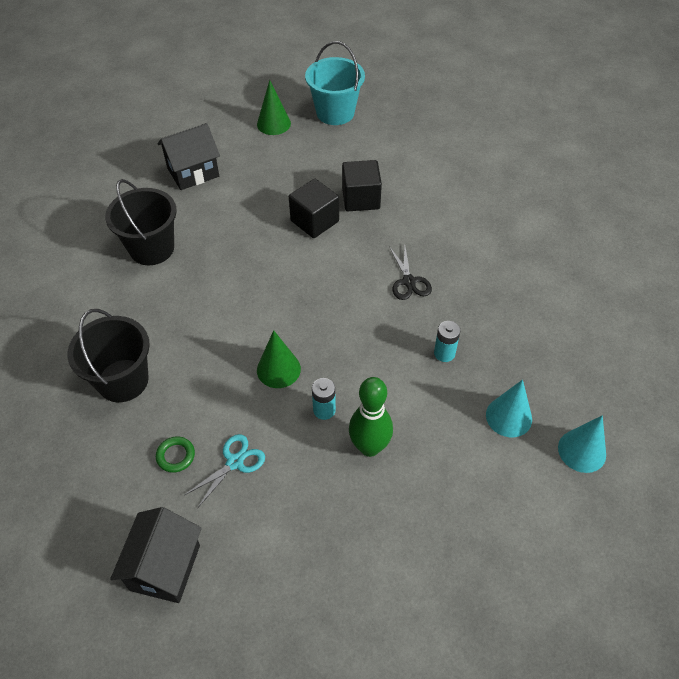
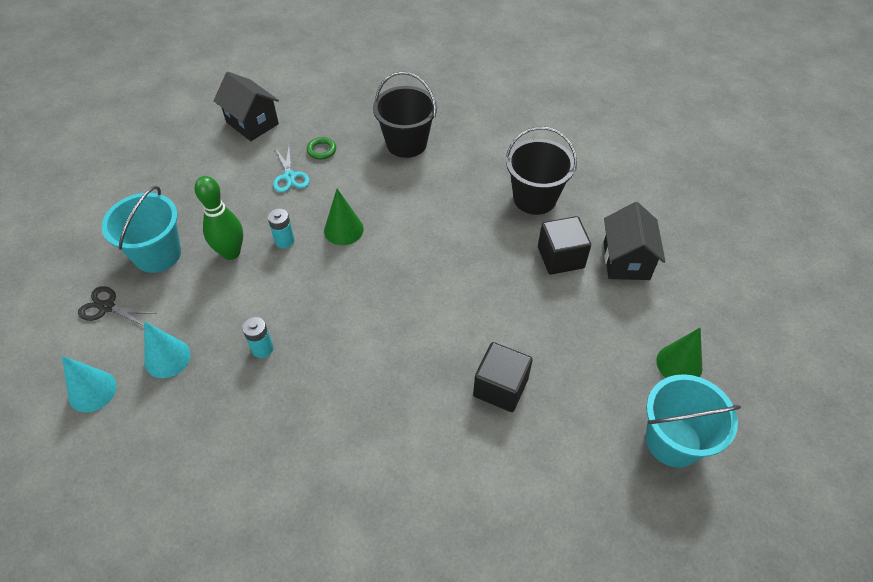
camera: 120 degrees right, 0 degrees up
(314, 221) = (493, 329): black cube -> black cube (560, 257)
(409, 281) = (359, 367): black scissors -> black scissors (107, 307)
(419, 516) = (157, 254): none -> turquoise bucket

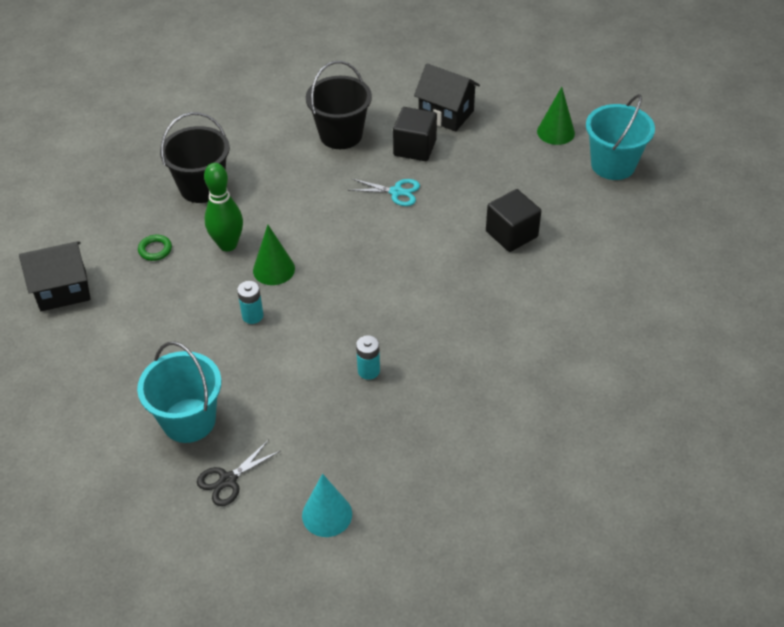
camera: 60 degrees left, 5 degrees down
(167, 358) = (329, 445): turquoise cone -> none
(231, 253) = (235, 360): green bowling pin -> green bowling pin (228, 244)
(290, 176) = (170, 285): turquoise scissors -> turquoise scissors (396, 192)

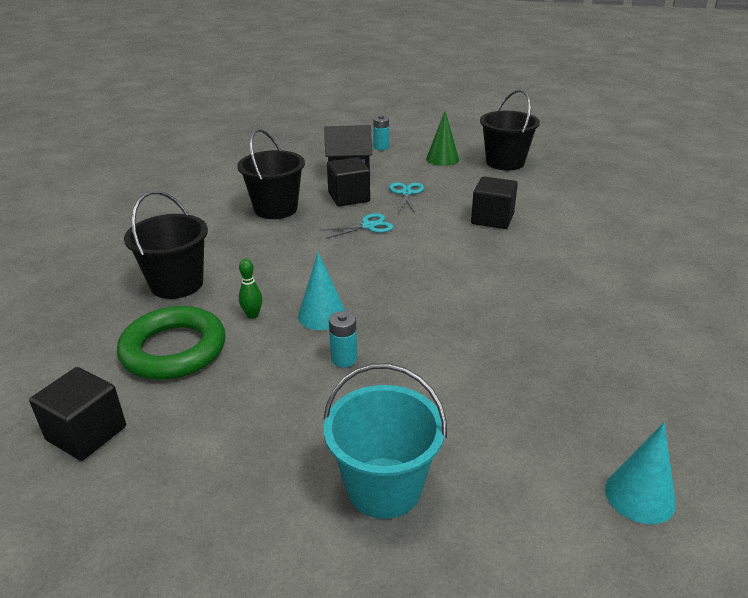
camera: 35 degrees left, 15 degrees down
(63, 290) = (86, 433): black house -> black cube
(155, 250) = (174, 350): green ring -> green ring, size x2.46
(228, 244) = (252, 315): green bowling pin -> green bowling pin, size x0.52
(228, 480) = (500, 524): black scissors -> none
(274, 269) = (322, 315): green cone -> turquoise cone
(368, 371) = (508, 351): turquoise battery -> turquoise battery (381, 147)
(470, 165) = (406, 193): none -> turquoise scissors
(613, 165) = (505, 162): turquoise bucket -> black bucket

